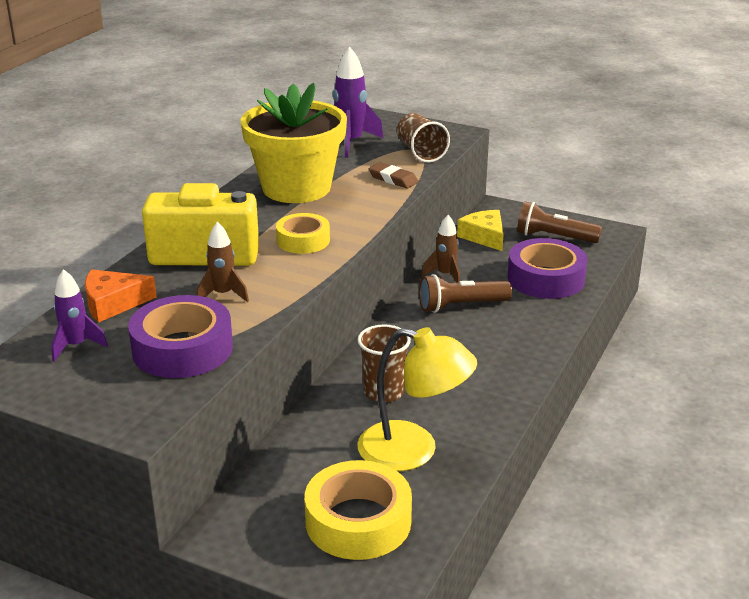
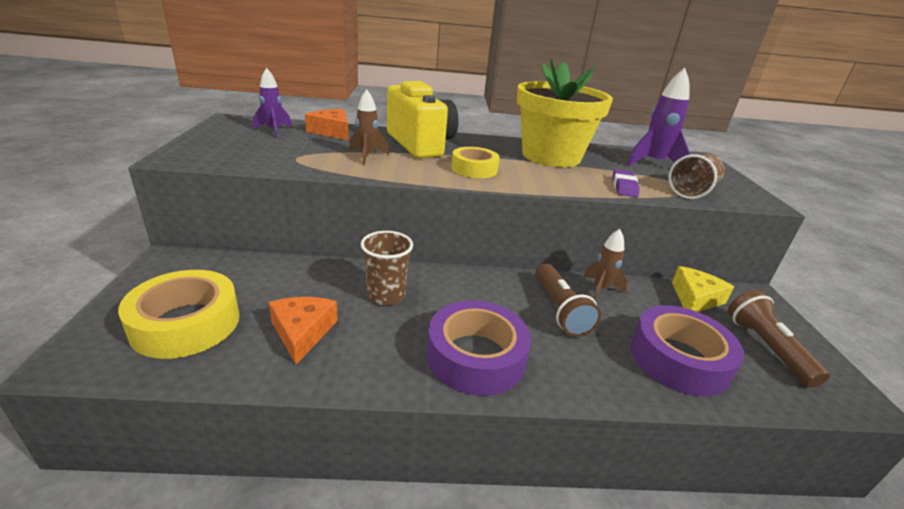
camera: 60 degrees right, 0 degrees up
(182, 349) = (283, 155): purple tape -> purple tape (476, 356)
(393, 179) = (624, 187): brown eraser -> purple eraser
(413, 451) = (302, 332): yellow lamp -> orange cheese
(461, 306) = (560, 310): brown flashlight -> brown flashlight turned 150 degrees counterclockwise

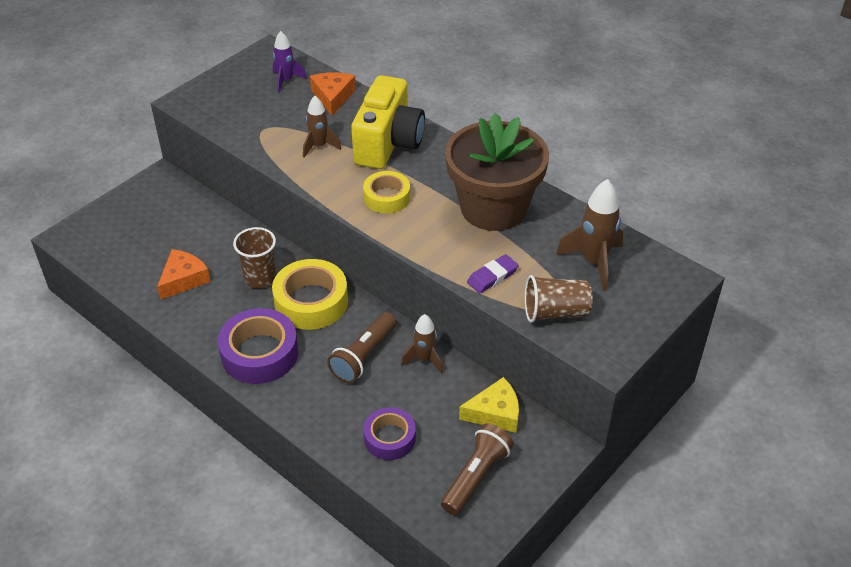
camera: 45 degrees right, 15 degrees up
(186, 323) = (132, 239): yellow tape -> yellow tape (311, 302)
(551, 156) = (493, 208): yellow flower pot -> brown flower pot
(653, 163) = (594, 262): purple rocket -> brown rocket
(679, 359) = (389, 438): purple tape -> purple tape, size x0.63

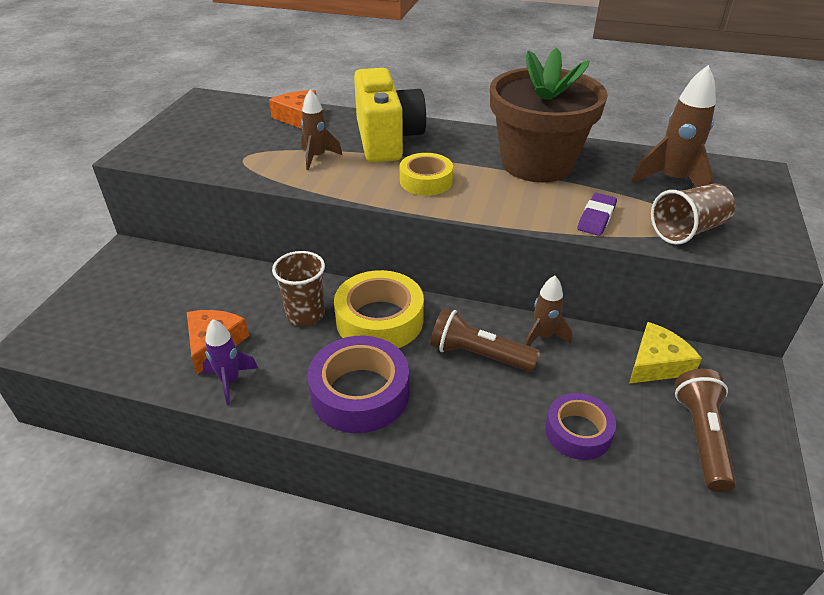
camera: 25 degrees left, 5 degrees down
(286, 81) = (239, 116): purple rocket -> purple rocket (230, 381)
(364, 356) = (478, 355): brown flashlight -> brown flashlight turned 105 degrees clockwise

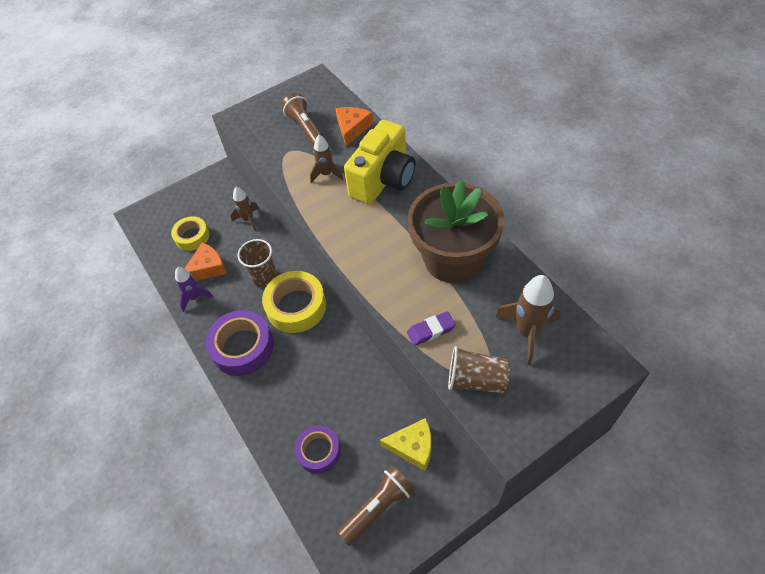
camera: 45 degrees right, 15 degrees up
(426, 181) = (365, 233): yellow tape -> yellow tape (192, 237)
(478, 355) = (321, 367): brown flashlight -> brown flashlight (306, 129)
(543, 337) = (369, 380): brown rocket -> brown rocket (248, 219)

